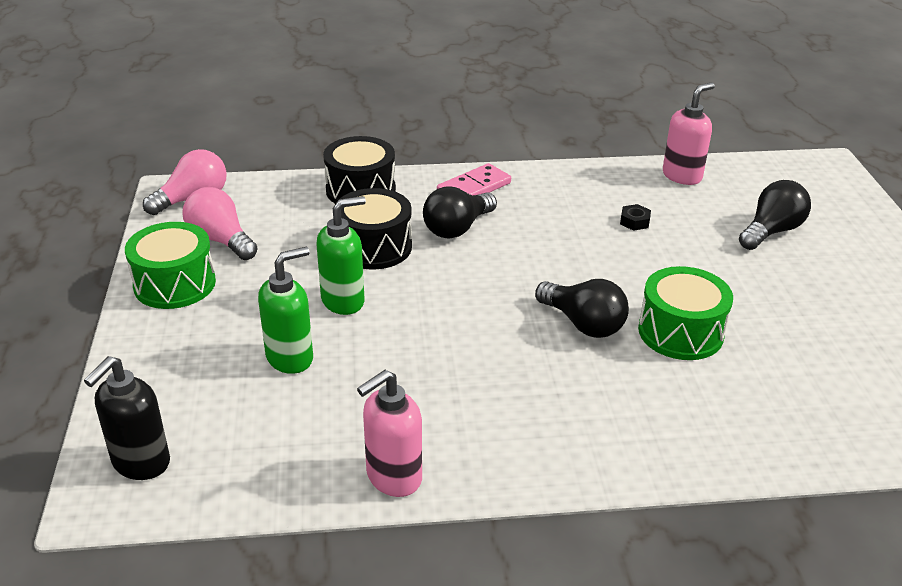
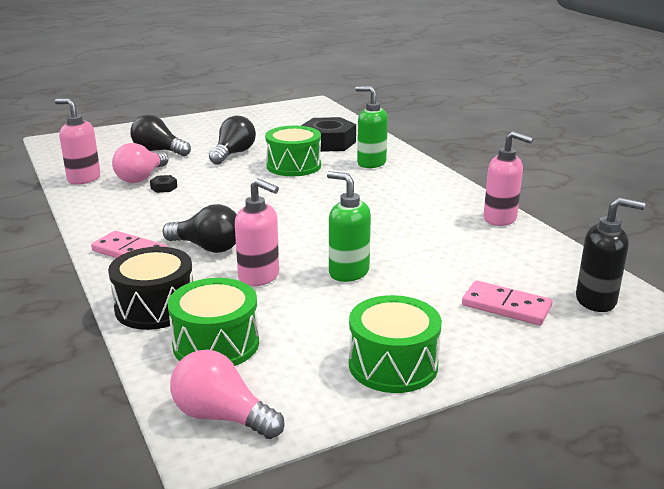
camera: 110 degrees left, 10 degrees down
(193, 385) = (506, 306): none -> pink domino
(221, 240) = (298, 363): pink light bulb -> pink light bulb (141, 177)
(281, 209) = (216, 344): none -> green drum
(290, 358) = (435, 276): green soap dispenser -> green soap dispenser (371, 163)
(374, 247) = (259, 277): black drum -> pink soap dispenser
(583, 324) = (306, 190): black light bulb -> black light bulb (233, 154)
(783, 392) = (328, 143): none -> black nut

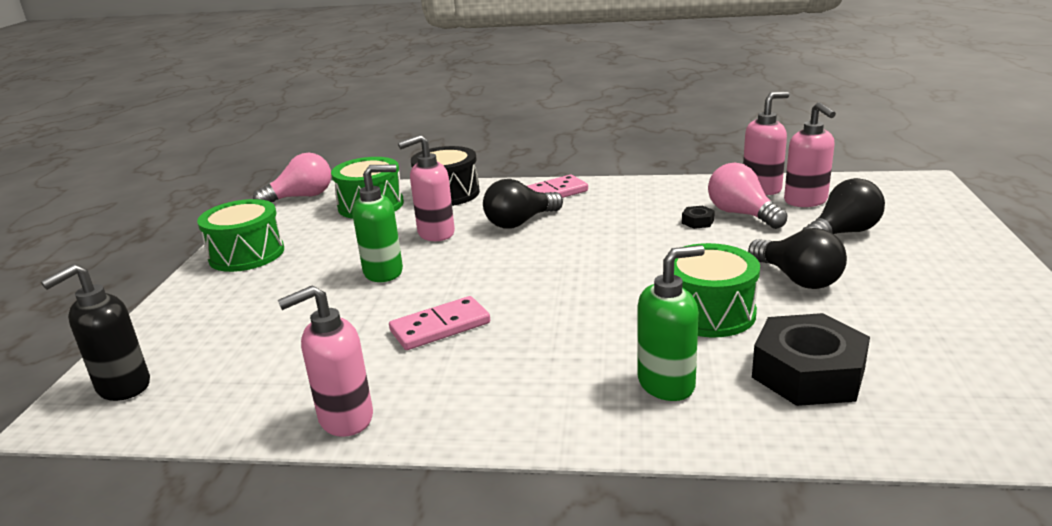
camera: 125 degrees right, 0 degrees up
(106, 164) = (806, 201): none -> pink soap dispenser
(506, 306) = (210, 329): pink domino -> pink domino (440, 327)

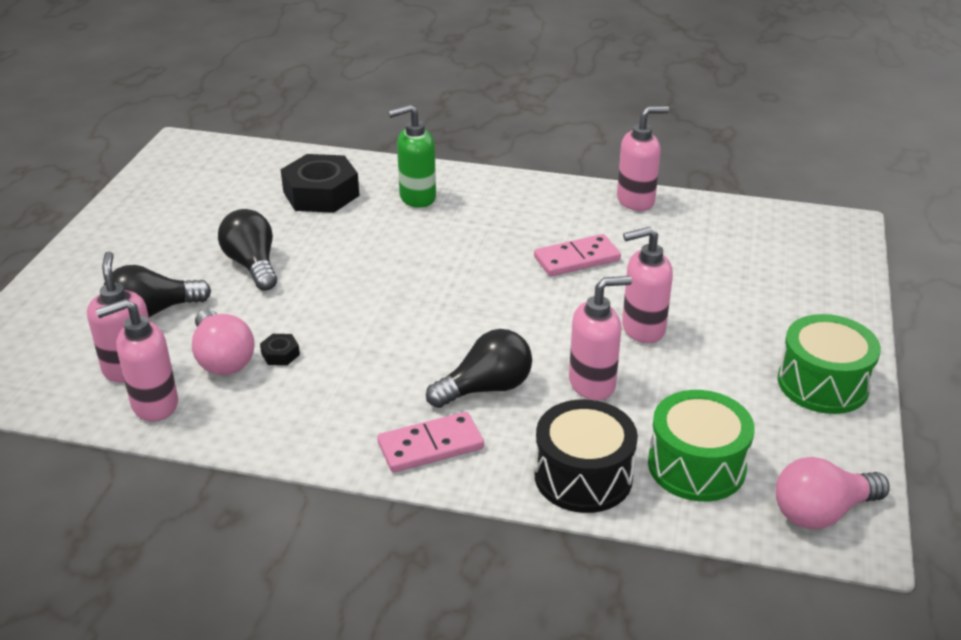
camera: 175 degrees left, 10 degrees up
(123, 387) = (821, 240): black soap dispenser -> none
(384, 272) = (642, 329): green soap dispenser -> pink soap dispenser
(709, 312) = (352, 244): green drum -> none

